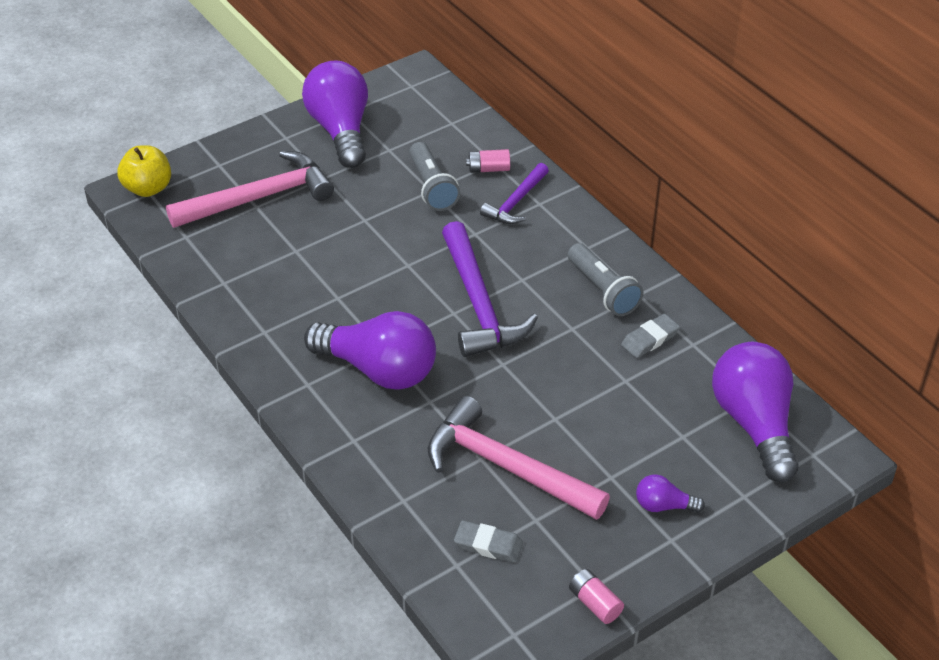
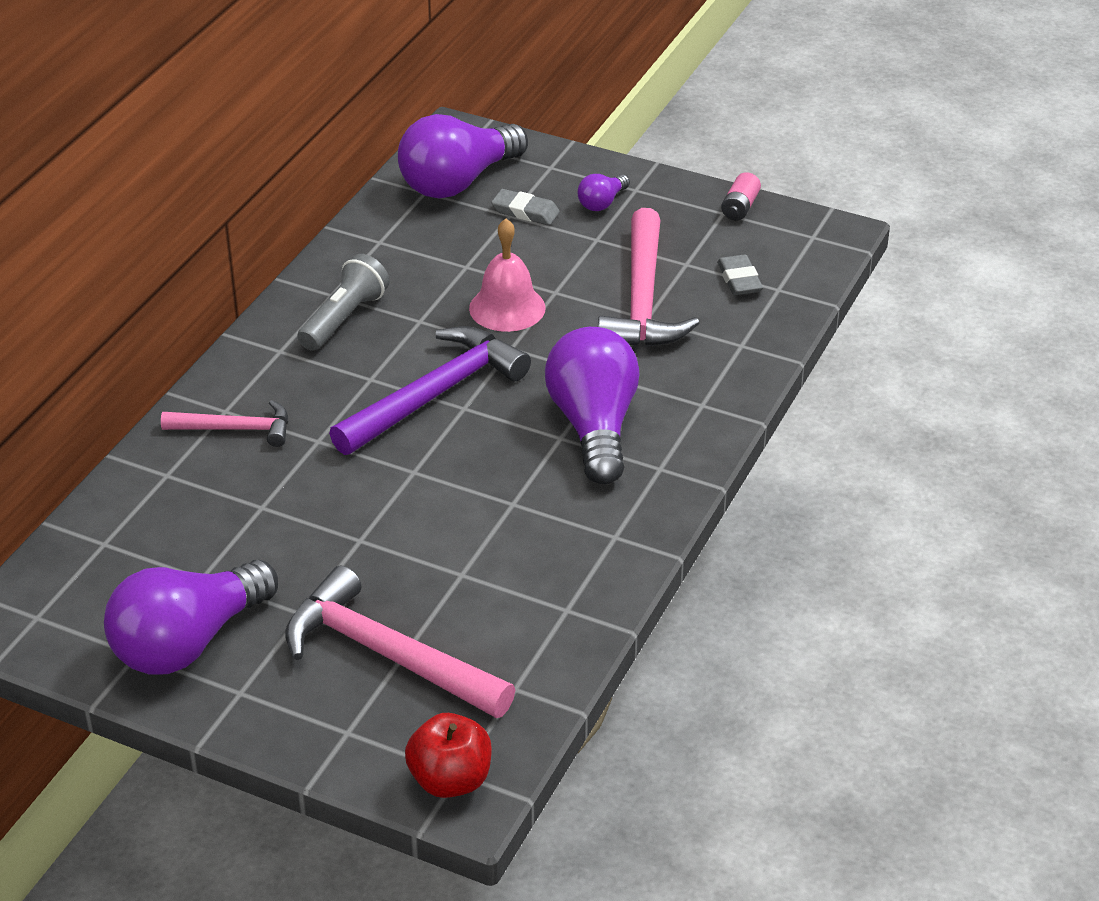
camera: 120 degrees left, 5 degrees down
(148, 188) = (450, 780): yellow apple -> red apple
(432, 187) = (255, 507): grey flashlight -> none
(488, 169) = (184, 474): pink battery -> none
(515, 202) = (236, 429): purple hammer -> pink hammer
(553, 382) = (507, 308): none -> pink bell
(650, 339) = (394, 268): grey eraser -> grey eraser (525, 211)
(663, 505) = (602, 203): purple light bulb -> purple light bulb turned 60 degrees clockwise

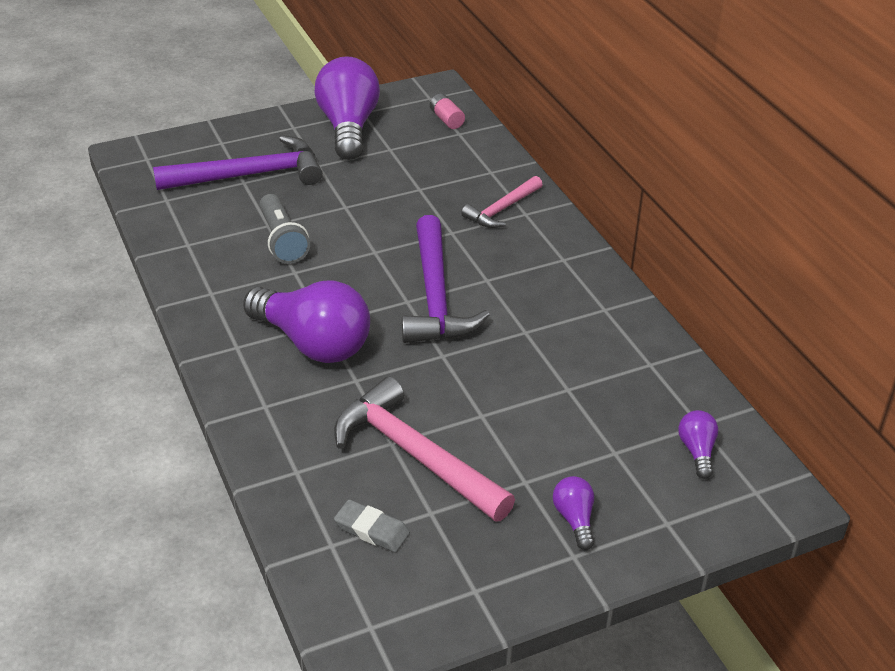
camera: 130 degrees right, 0 degrees up
(344, 318) = (568, 301): grey flashlight -> grey flashlight (282, 241)
(387, 654) = (250, 175): pink hammer -> purple hammer
(450, 780) = (146, 154): red apple -> none
(458, 182) = (697, 451): purple light bulb -> purple light bulb, size x0.45
(507, 308) = (490, 379): pink bell -> none
(525, 211) = (610, 464): grey eraser -> none
(740, 207) = (470, 609): pink battery -> pink battery (446, 119)

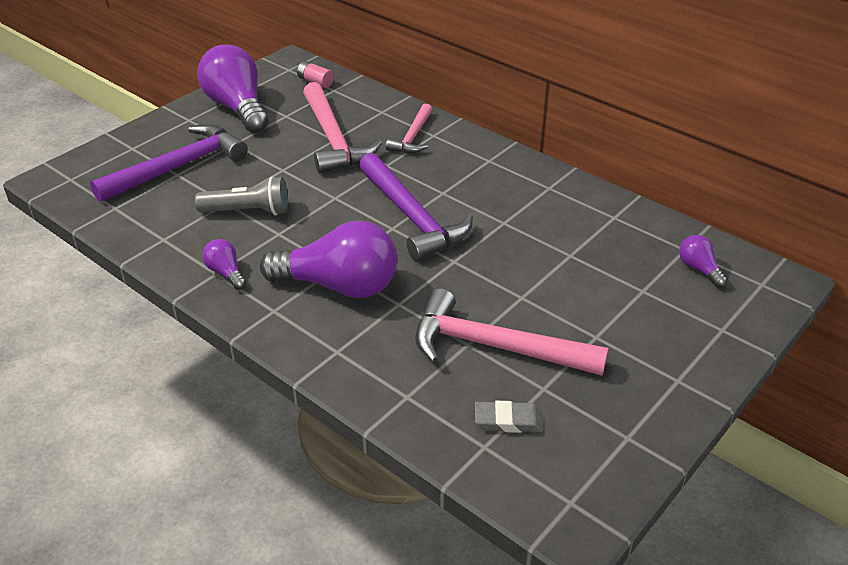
camera: 25 degrees left, 0 degrees up
(282, 241) = (248, 211): grey flashlight -> grey flashlight turned 45 degrees counterclockwise
(418, 189) = (333, 139): none -> pink hammer
(574, 519) = (655, 352): purple light bulb -> purple light bulb (226, 273)

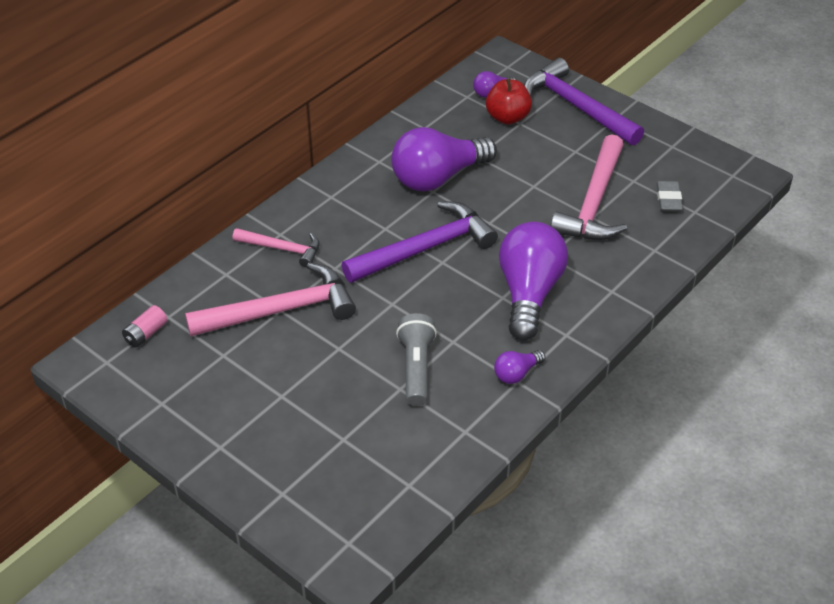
camera: 90 degrees left, 5 degrees up
(178, 167) = (329, 439): purple hammer -> purple hammer (576, 106)
(237, 108) = (198, 402): purple light bulb -> purple light bulb (438, 177)
(651, 280) = (507, 117): none -> red apple

